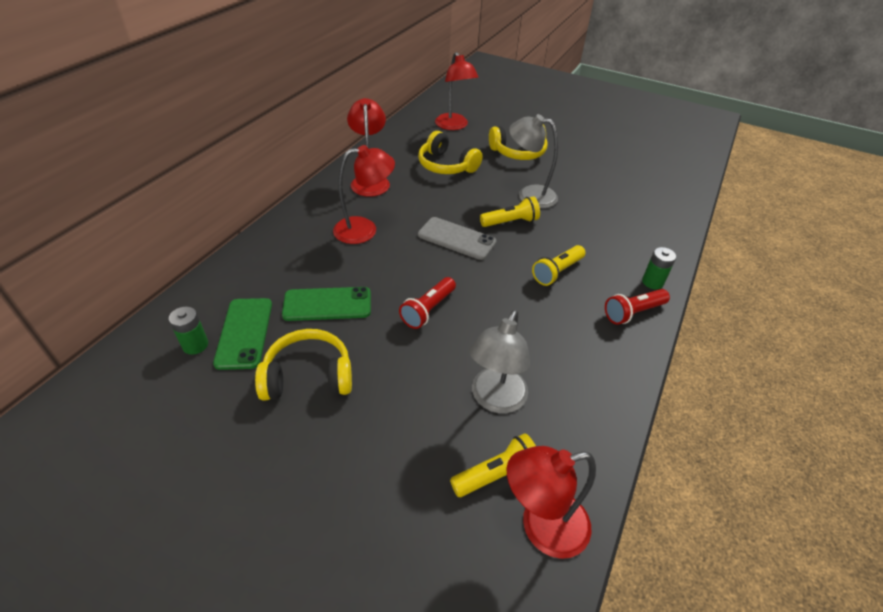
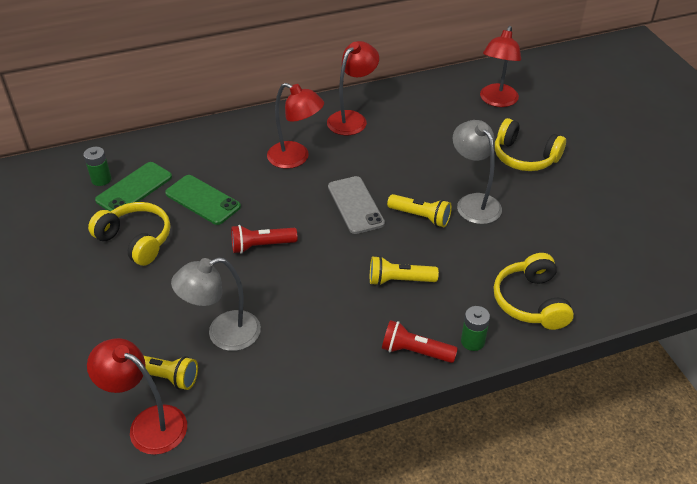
camera: 45 degrees right, 0 degrees up
(446, 165) = (435, 137): yellow headphones -> yellow headphones (531, 302)

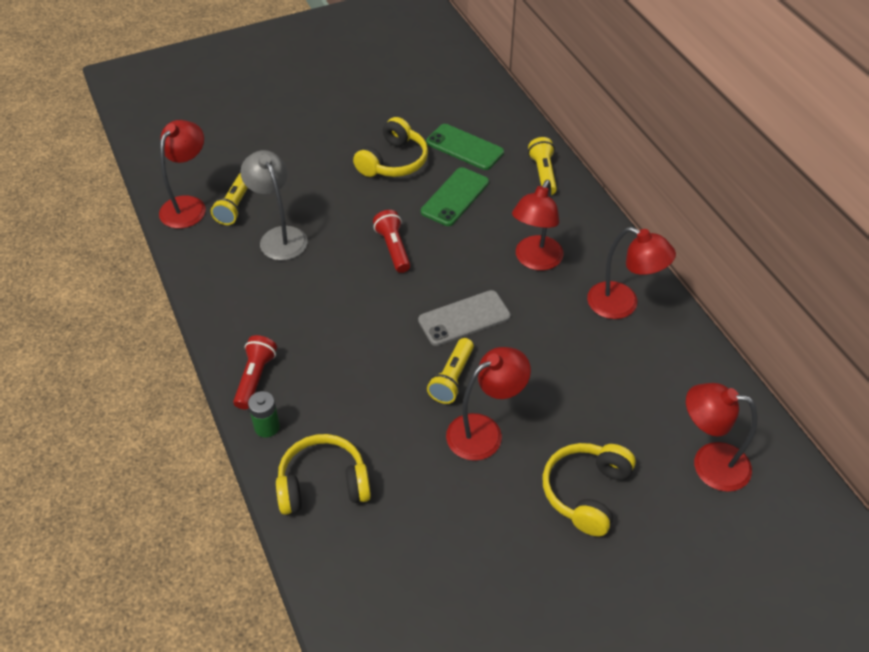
camera: 85 degrees right, 5 degrees up
(101, 179) = (474, 123): green battery -> none
(399, 280) = (351, 362): yellow flashlight -> yellow flashlight (543, 174)
(473, 202) = (484, 431): grey lamp -> red lamp

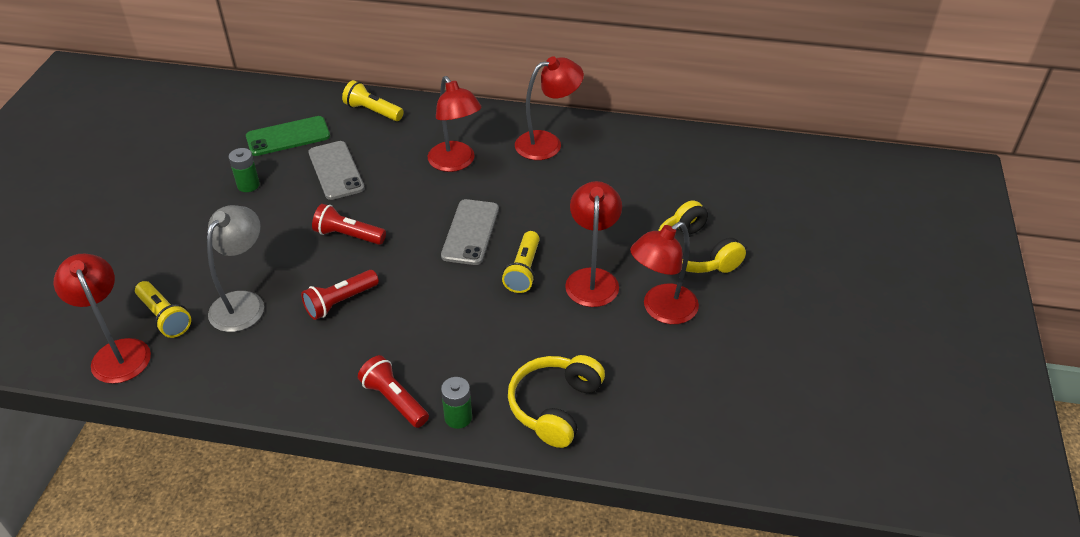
camera: 55 degrees left, 5 degrees down
(279, 236) = (243, 303): grey lamp -> grey lamp turned 105 degrees clockwise
(323, 287) = (340, 302): none -> red flashlight
(393, 161) = (248, 185): yellow headphones -> green battery
(452, 378) = (523, 270): yellow flashlight -> yellow flashlight turned 45 degrees clockwise
(455, 197) = (336, 170): green phone -> grey phone
(709, 463) = (722, 180): red lamp -> red lamp (661, 310)

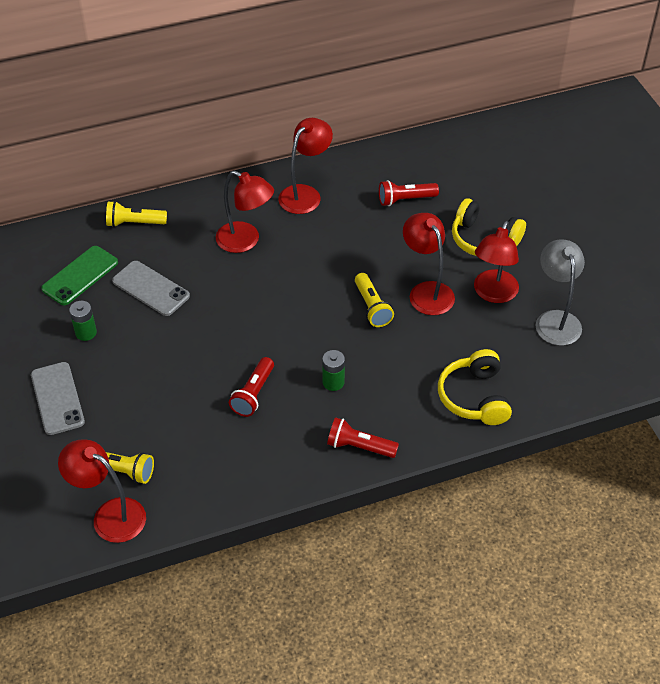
camera: 30 degrees left, 5 degrees up
(243, 303) = (176, 430): grey lamp -> grey lamp (555, 320)
(348, 235) = (211, 339): red flashlight -> red flashlight (405, 200)
(458, 417) = (415, 437): green battery -> green battery (333, 382)
(470, 232) = (306, 294): grey phone -> grey phone (57, 398)

